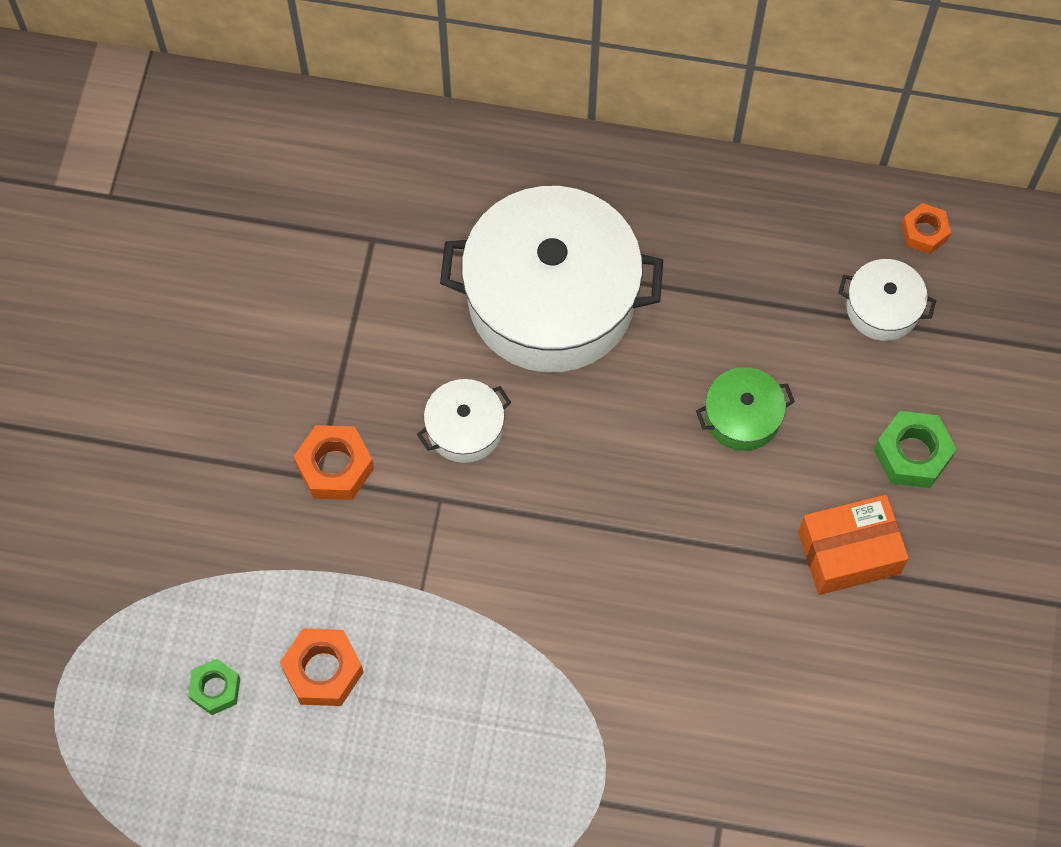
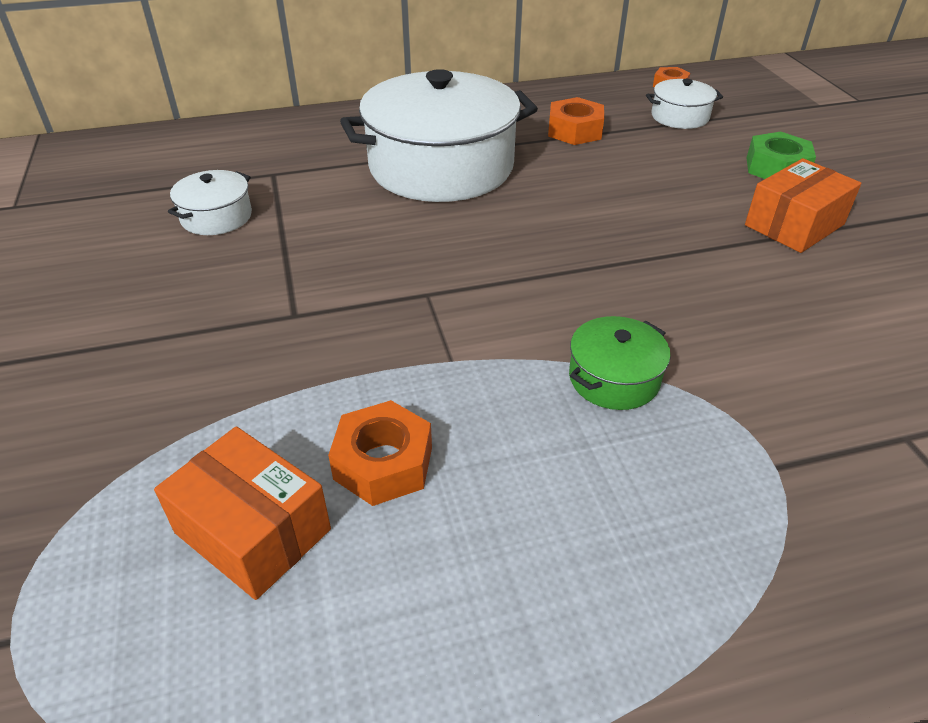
camera: 25 degrees left, 25 degrees down
(215, 689) = (253, 531): green nut -> orange box
(335, 467) = (309, 303): orange nut -> orange nut (574, 131)
(465, 428) = (420, 247): white pot -> white pot (216, 217)
(742, 417) = (639, 183): green pot -> green pot (614, 378)

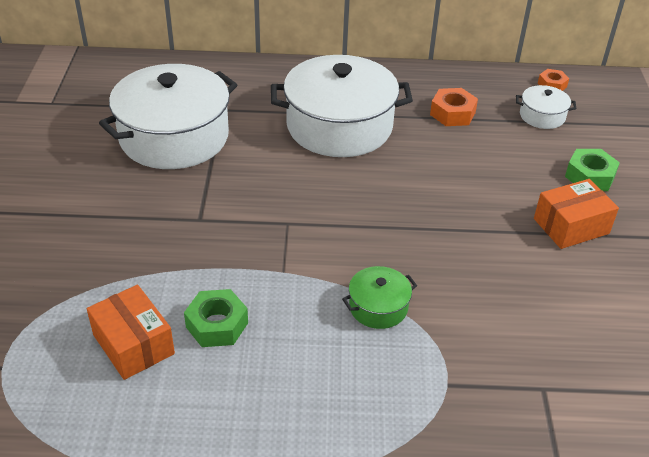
camera: 15 degrees right, 0 degrees up
(216, 217) = (174, 137): white pot -> white pot, size x2.26
(383, 463) = (217, 325): orange nut -> green nut

